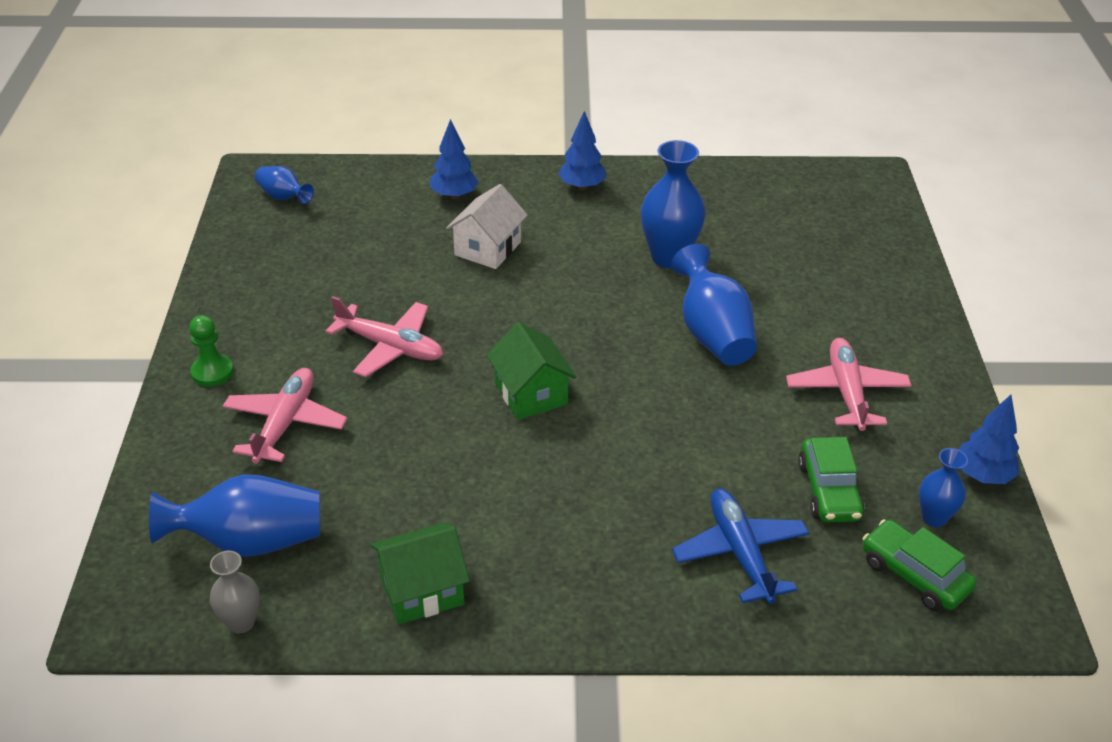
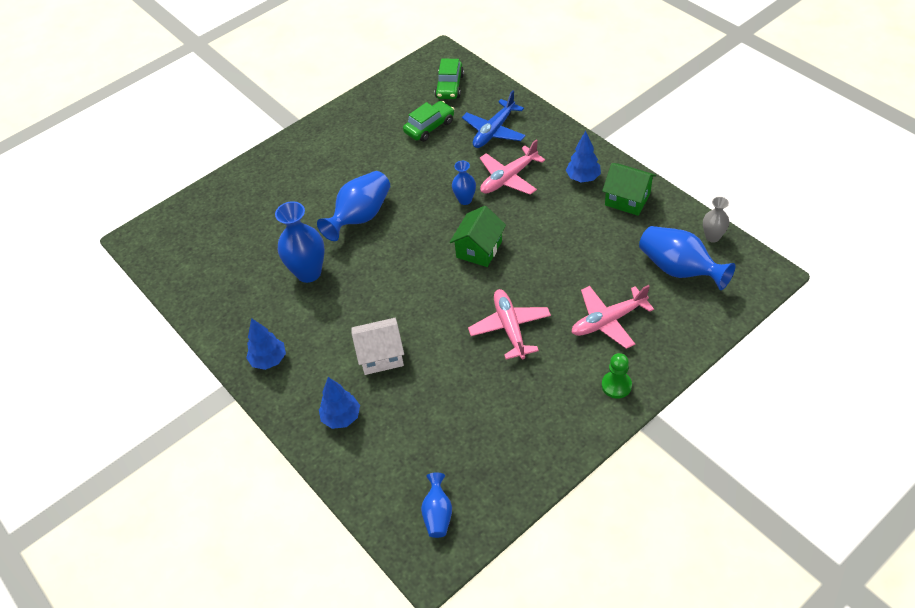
camera: 125 degrees left, 10 degrees up
(846, 392) = (357, 153): pink plane -> pink plane (508, 178)
(934, 518) = (411, 95): blue vase -> blue vase (465, 200)
(982, 475) = (370, 94): blue tree -> blue tree (583, 178)

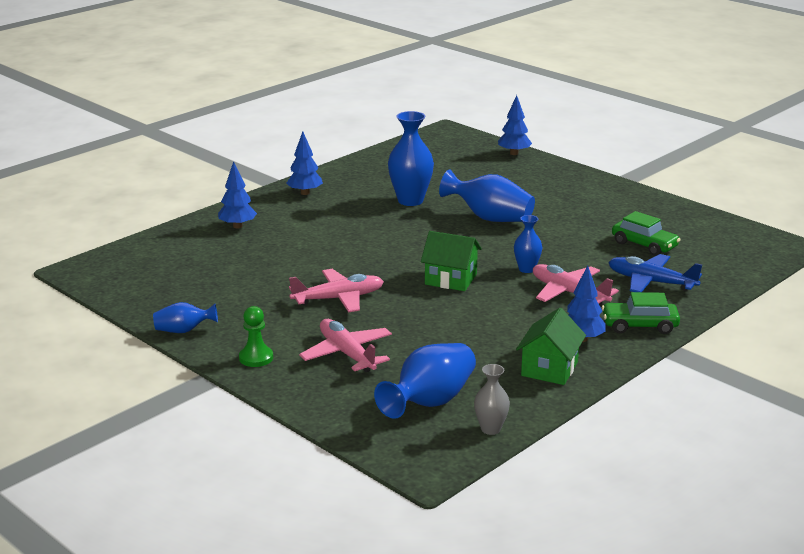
camera: 80 degrees right, 25 degrees down
(214, 191) = (514, 153): none -> blue tree
(381, 355) = (306, 238): white house -> none
(438, 514) = (126, 271): blue vase -> blue vase (183, 330)
(449, 86) = (724, 253): green car -> green car (639, 326)

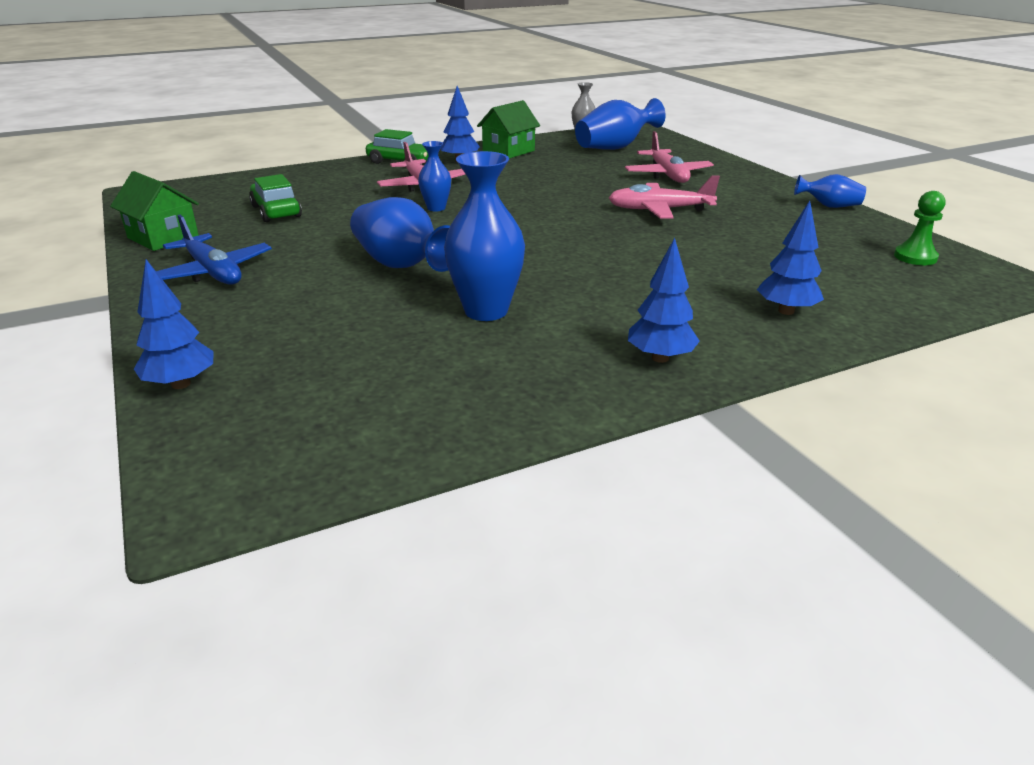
camera: 160 degrees left, 5 degrees up
(256, 358) = (751, 181): green pawn -> green pawn (915, 257)
(450, 279) = (527, 210): green house -> green house (163, 237)
(650, 282) = (334, 184): blue plane -> blue plane (213, 272)

